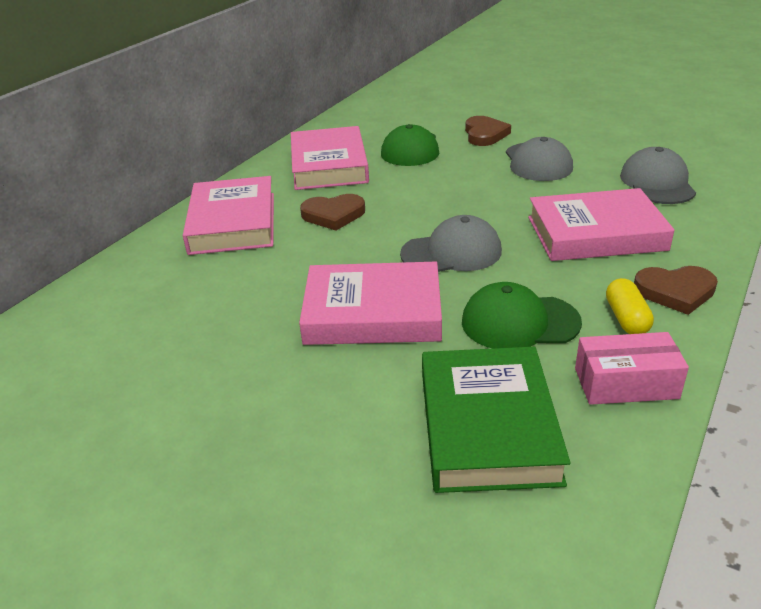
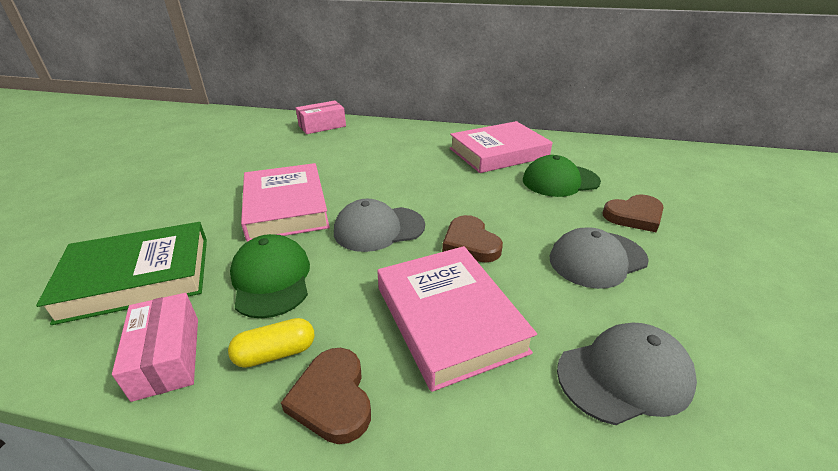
camera: 70 degrees right, 0 degrees up
(128, 276) = (322, 126): none -> pink box
(233, 223) = (392, 139): pink book -> none
(333, 215) = (419, 169): brown heart -> brown heart (470, 243)
(451, 252) = (379, 229): grey cap -> grey cap turned 105 degrees clockwise

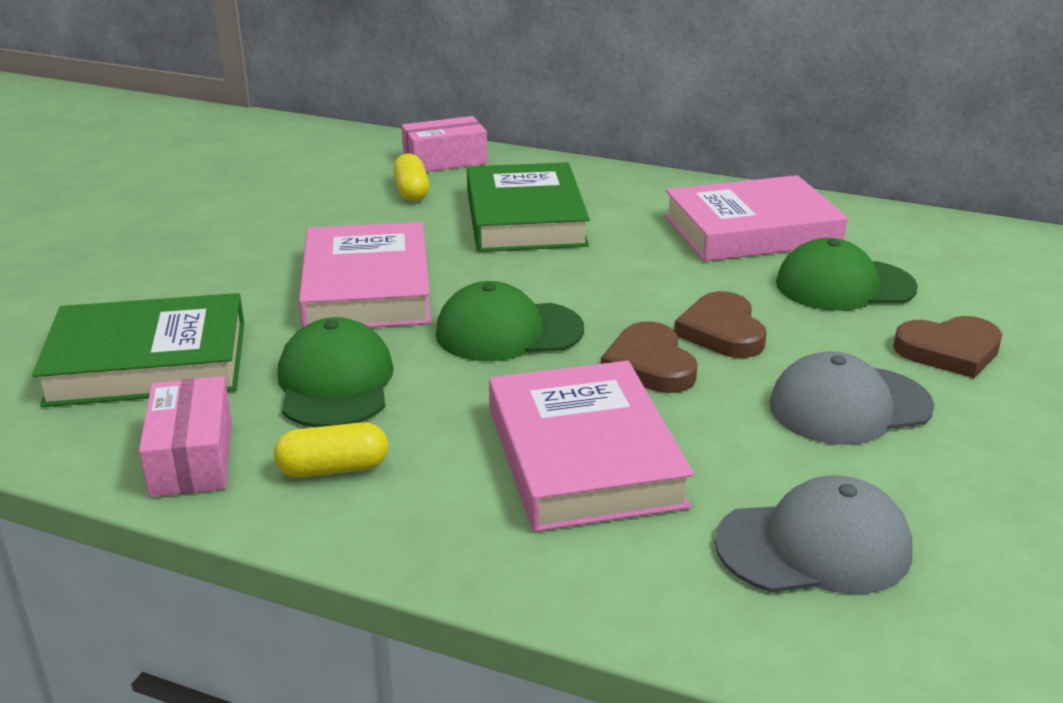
camera: 10 degrees right, 5 degrees down
(306, 145) = (412, 191): none -> yellow capsule
(332, 398) = (402, 523): brown heart -> brown heart (722, 331)
(373, 155) = (525, 218): none -> green book
(379, 229) = (508, 331): grey cap -> green cap

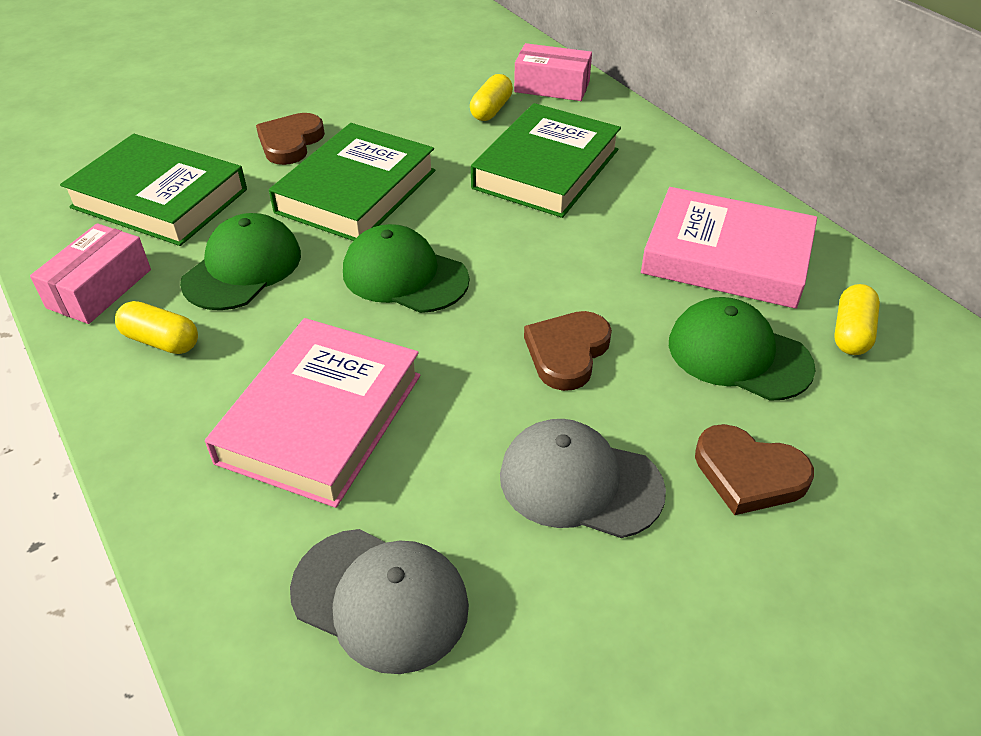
camera: 35 degrees right, 15 degrees up
(367, 288) = (356, 191): pink book -> green book
(650, 365) = (469, 357): brown heart -> brown heart (290, 142)
(897, 245) = (851, 332): none -> yellow capsule

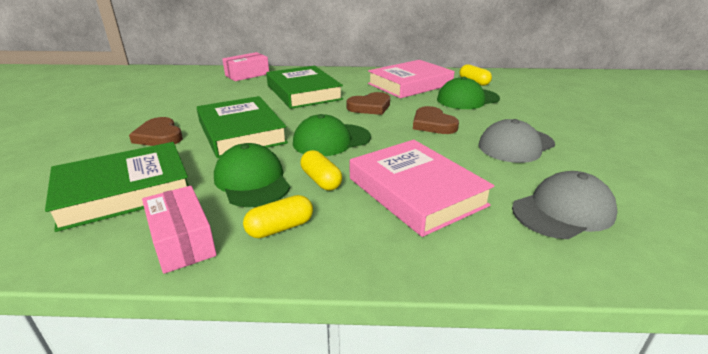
camera: 55 degrees left, 15 degrees down
(491, 110) = (238, 88): yellow capsule -> yellow capsule (321, 180)
(749, 474) = (533, 117): brown heart -> brown heart (370, 107)

